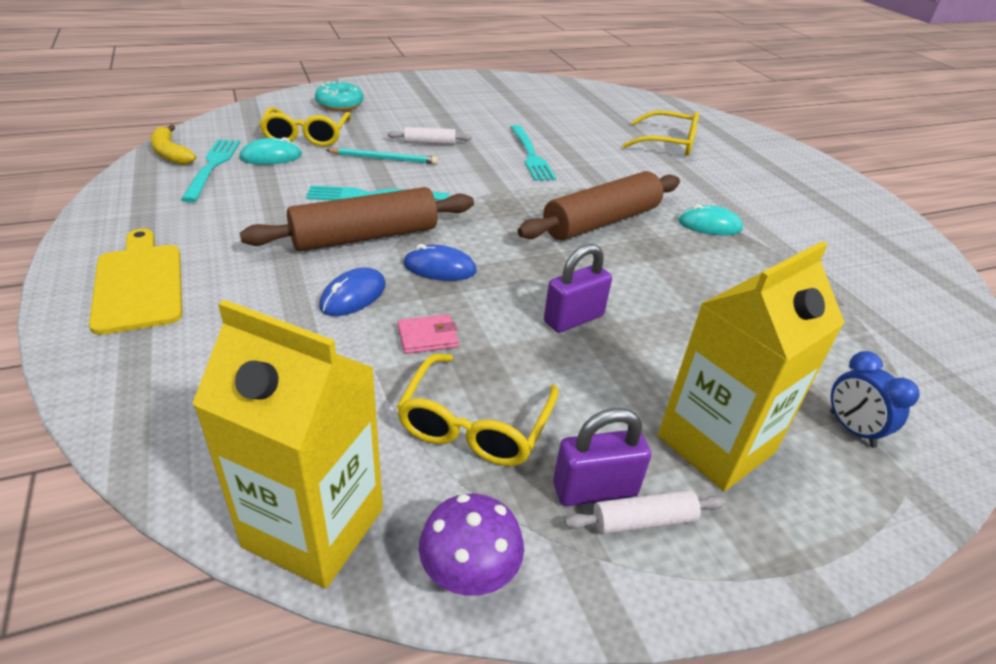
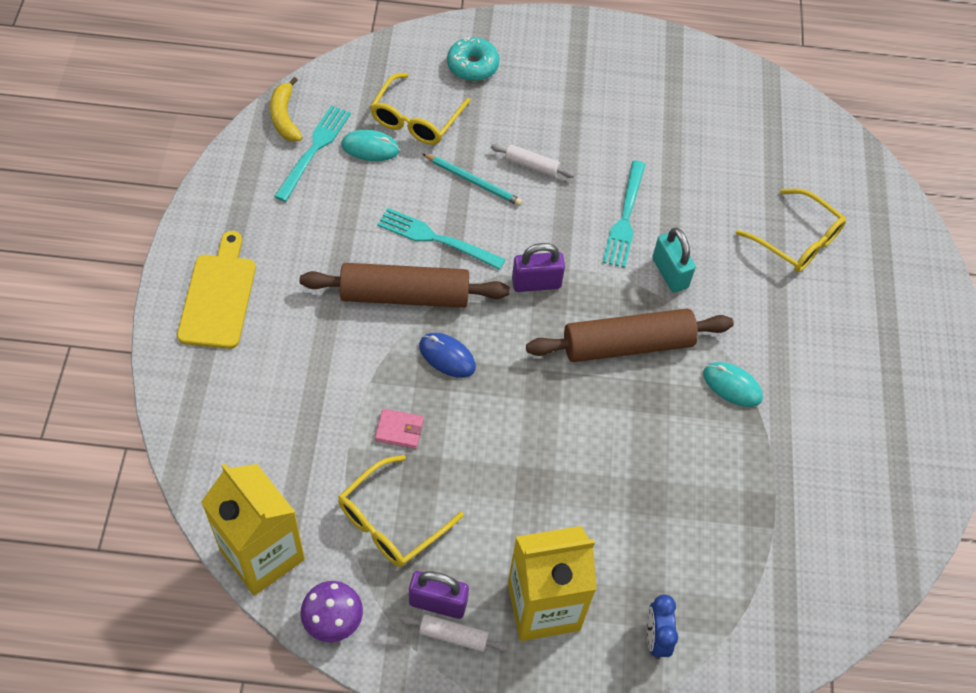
camera: 25 degrees right, 20 degrees up
(353, 296) = (365, 365): blue mouse -> none
(573, 319) = (521, 454): purple padlock -> purple padlock (536, 283)
(594, 176) = (670, 273): none -> turquoise padlock

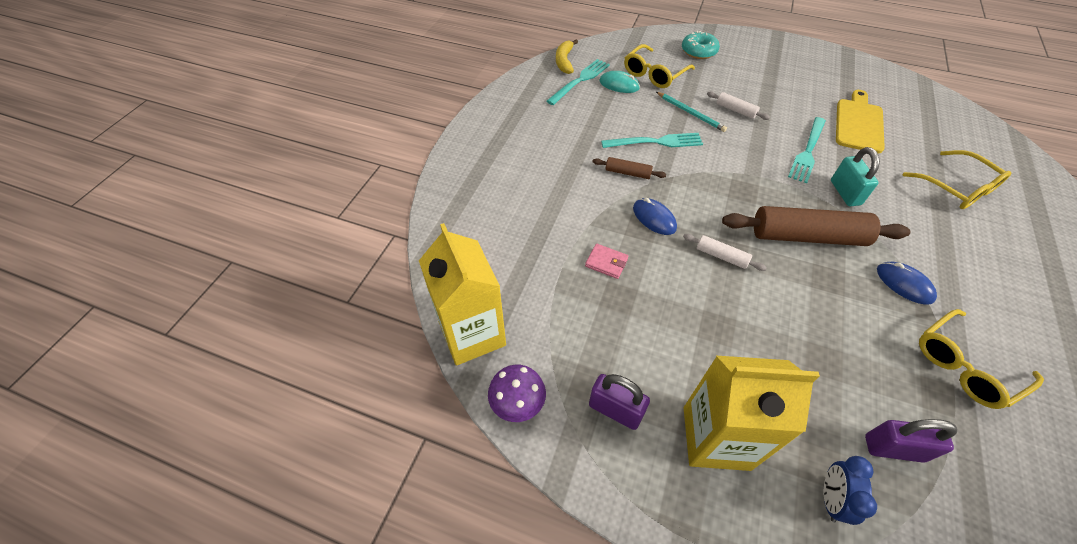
camera: 20 degrees right, 5 degrees down
(218, 296) = (491, 152): yellow cutting board -> yellow cutting board (859, 123)
(390, 522) = (585, 331): yellow glasses -> yellow glasses (964, 366)
(405, 295) = (628, 173): brown rolling pin -> brown rolling pin, size x0.46
(435, 238) = (656, 142): turquoise fork -> turquoise fork turned 135 degrees clockwise
(453, 636) = (625, 444): white rolling pin -> white rolling pin (721, 256)
(536, 283) = (732, 182): purple padlock -> purple padlock (893, 448)
(732, 386) = (904, 284): turquoise mouse -> blue mouse

